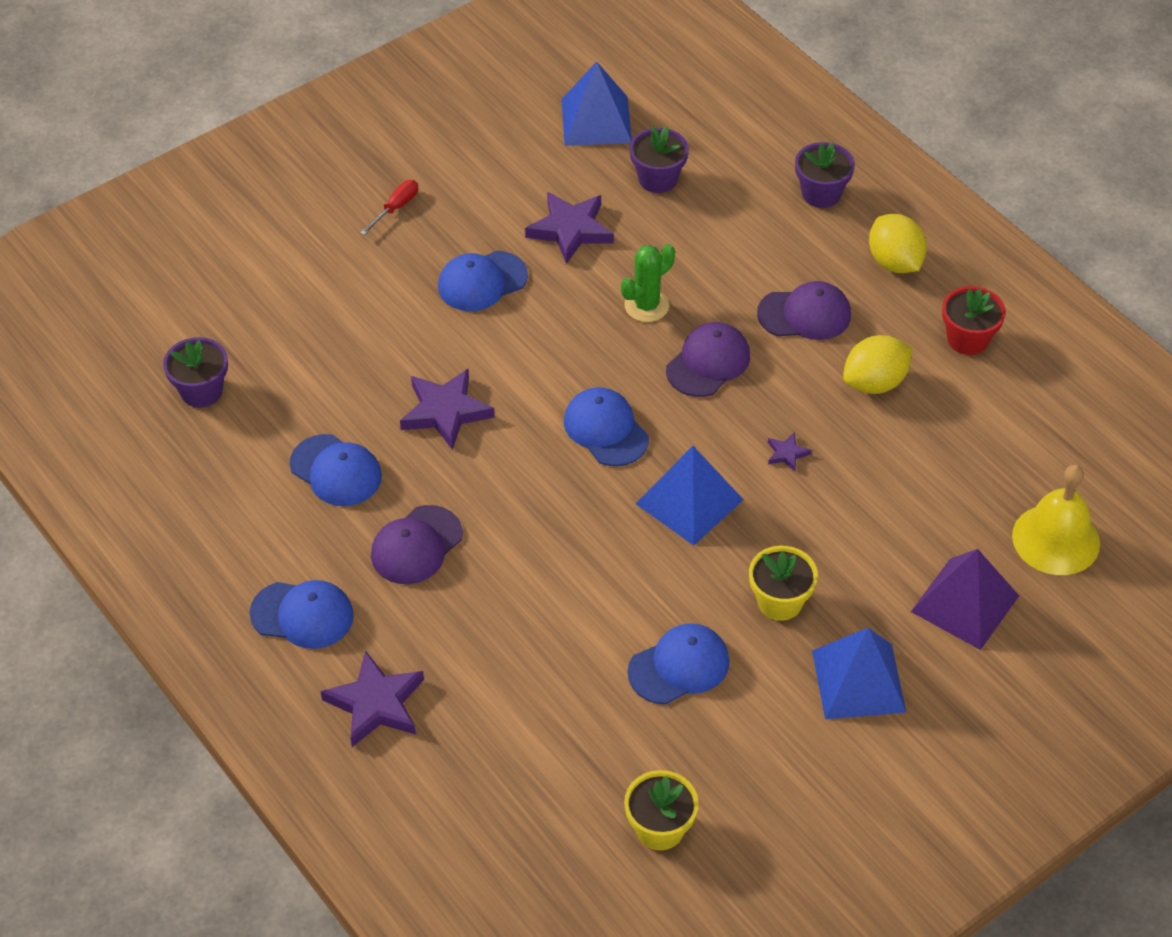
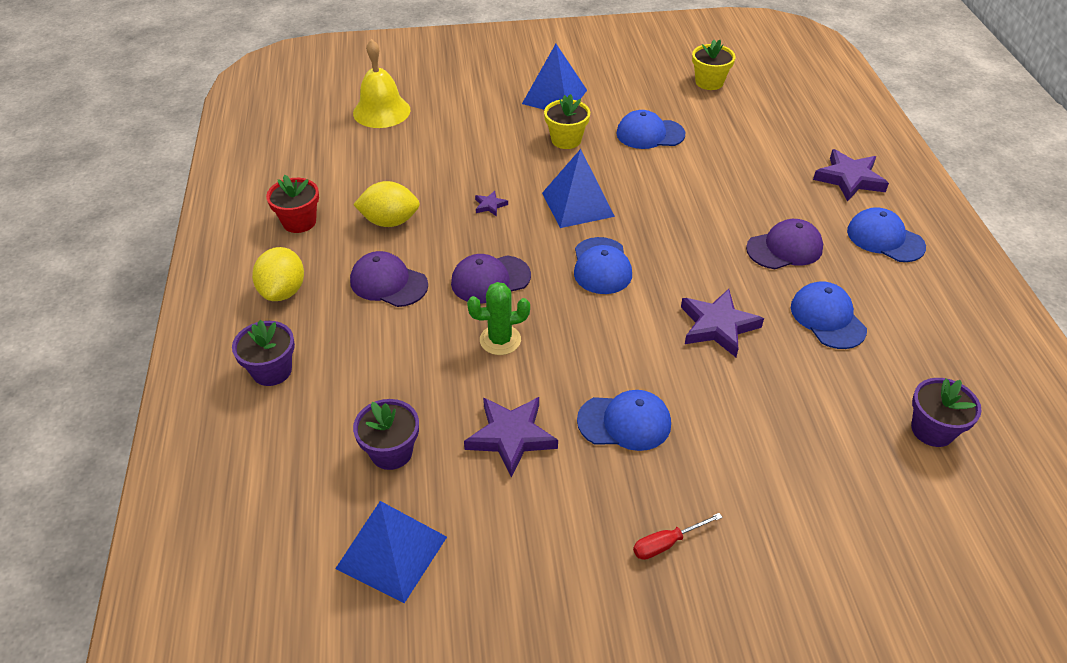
camera: 150 degrees left, 5 degrees down
(965, 603) = (463, 105): purple pyramid -> none

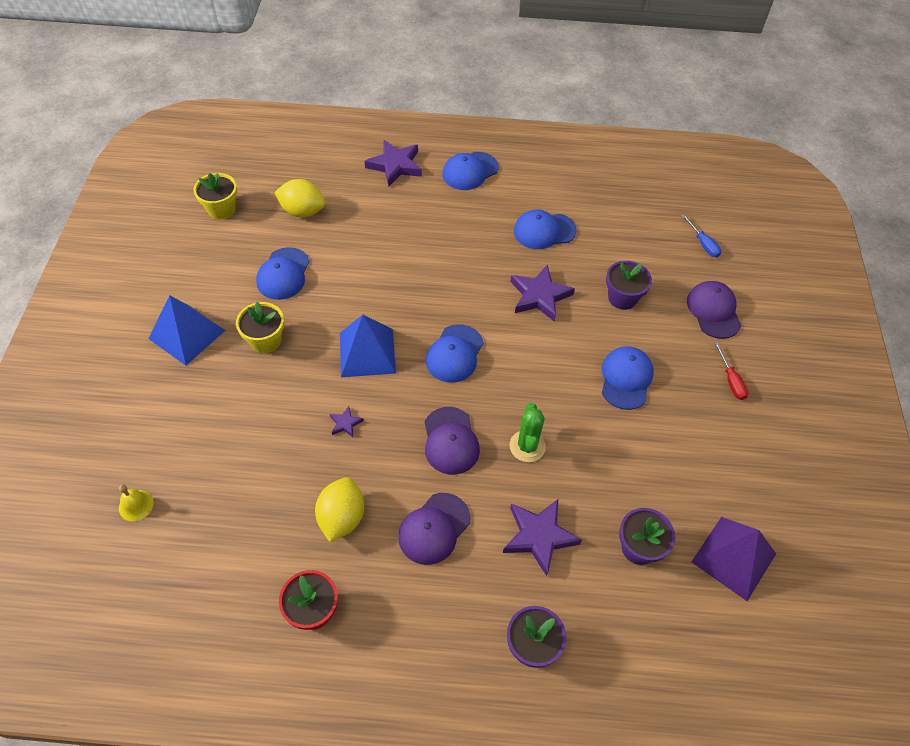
camera: 80 degrees left, 10 degrees up
(283, 291) = (422, 632): yellow lemon -> yellow lemon (303, 211)
(381, 111) = (136, 505): yellow bell -> yellow bell, size x0.49
(391, 552) = (734, 558): blue pyramid -> purple pyramid
(511, 437) = (632, 457): purple star -> purple star (539, 536)
(601, 266) = (454, 354): blue cap -> blue cap turned 105 degrees clockwise
(785, 248) = (465, 230): purple cap -> purple cap (713, 311)
(914, 499) = (703, 244): none -> blue screwdriver
(932, 430) = (651, 215): purple flower pot -> purple flower pot (622, 298)

